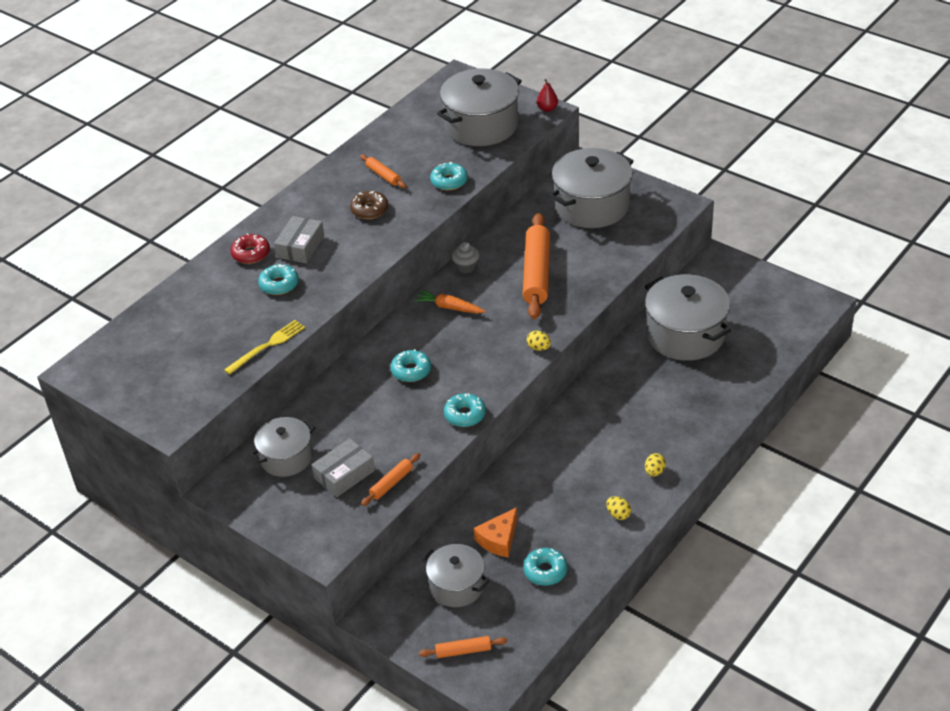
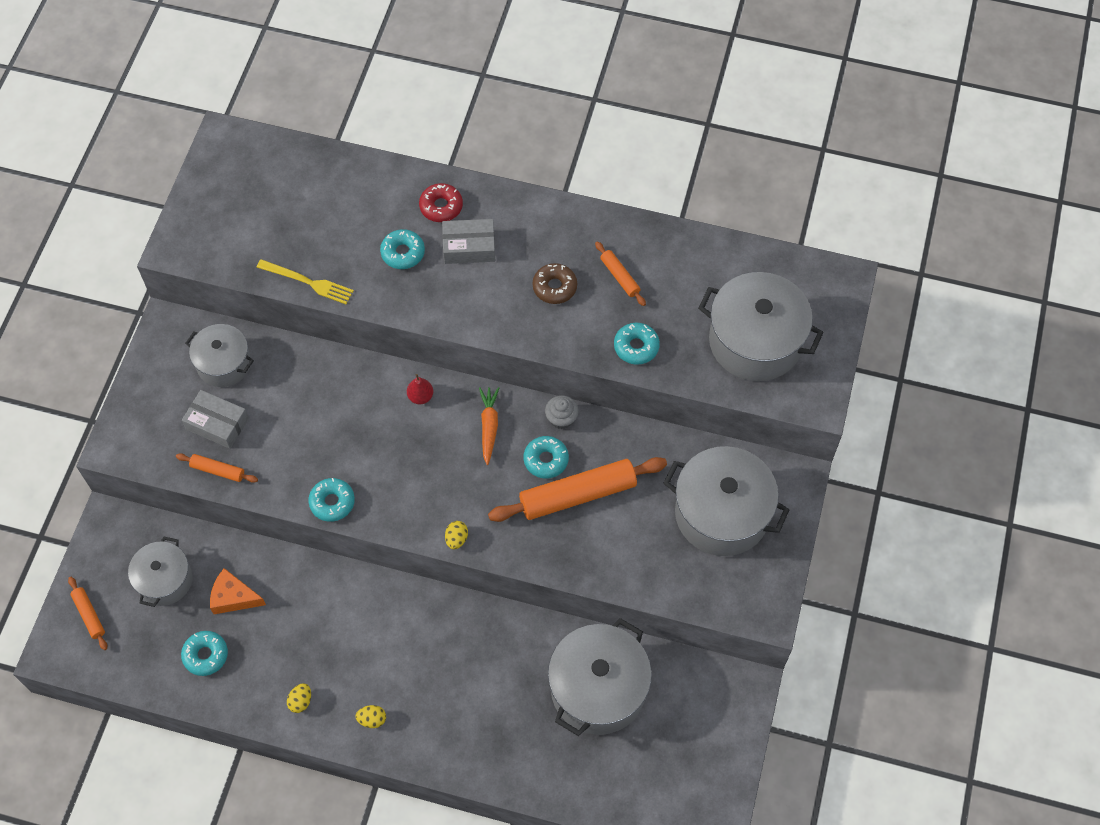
camera: 65 degrees right, 20 degrees up
(383, 175) = (620, 277): orange rolling pin -> orange rolling pin turned 60 degrees counterclockwise
(411, 370) = (379, 427): turquoise donut -> turquoise donut (546, 460)
(547, 109) = (820, 401): red pear -> red pear (420, 396)

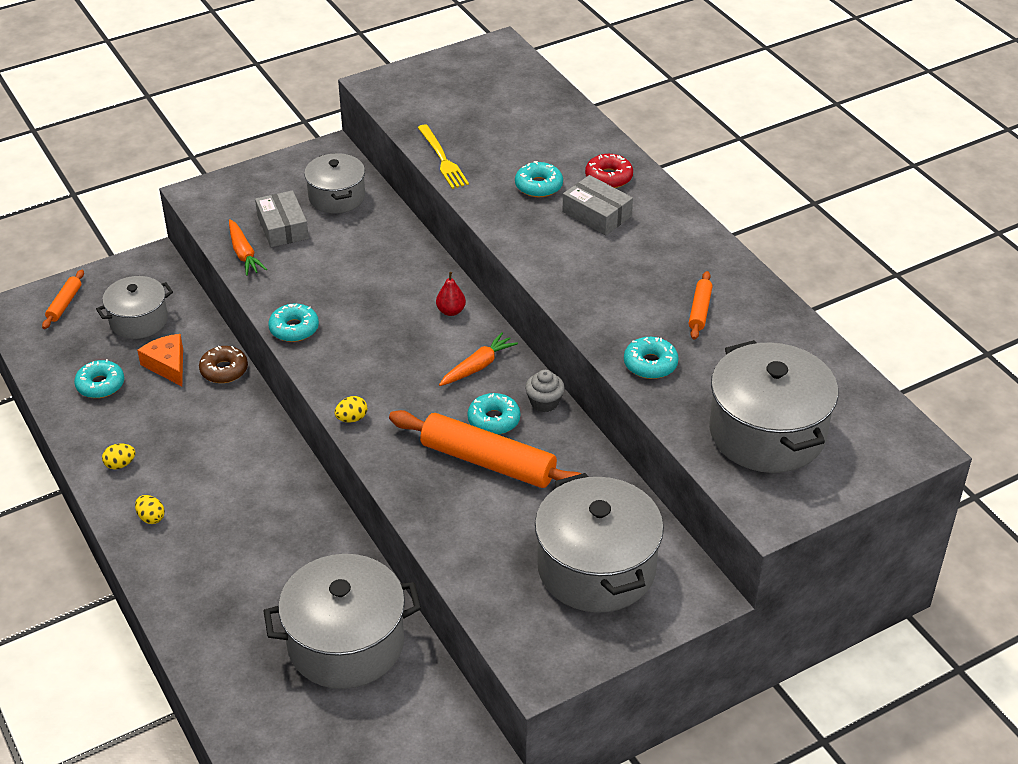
camera: 45 degrees right, 20 degrees down
(218, 470) = (244, 254): orange rolling pin -> orange carrot
(554, 287) = (633, 282): brown donut -> brown donut (224, 370)

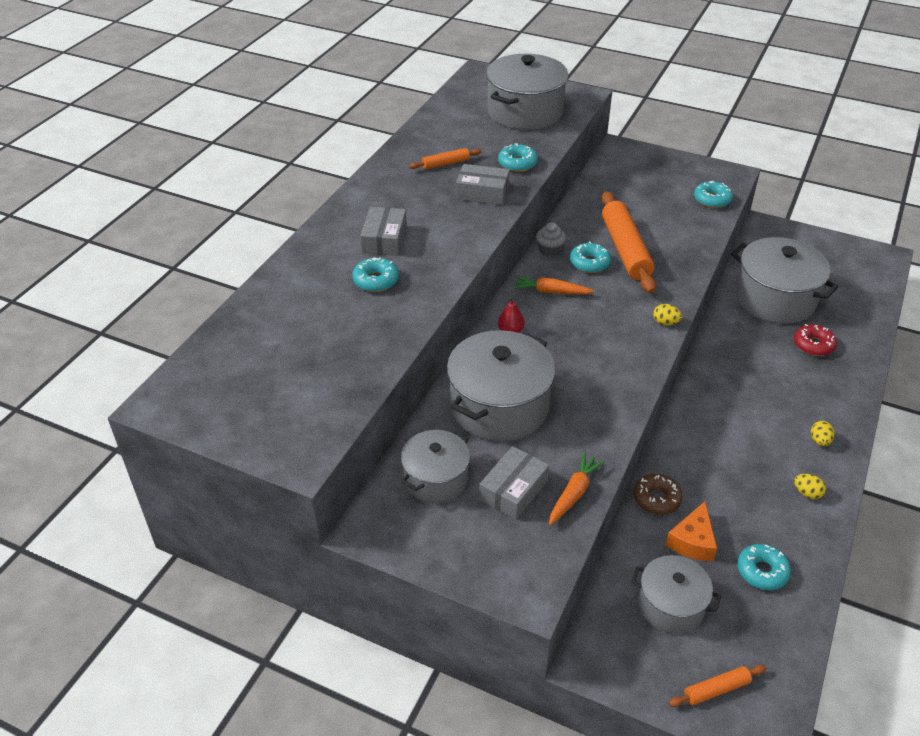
camera: 125 degrees left, 0 degrees up
(294, 328) = (621, 403): turquoise donut -> turquoise donut (712, 200)
(442, 159) = (388, 349): yellow fork -> none
(596, 568) = (647, 183): grey pot -> grey pot (499, 406)
(608, 177) = (330, 252): red donut -> red donut (813, 345)
(616, 310) = (482, 192): none -> grey box

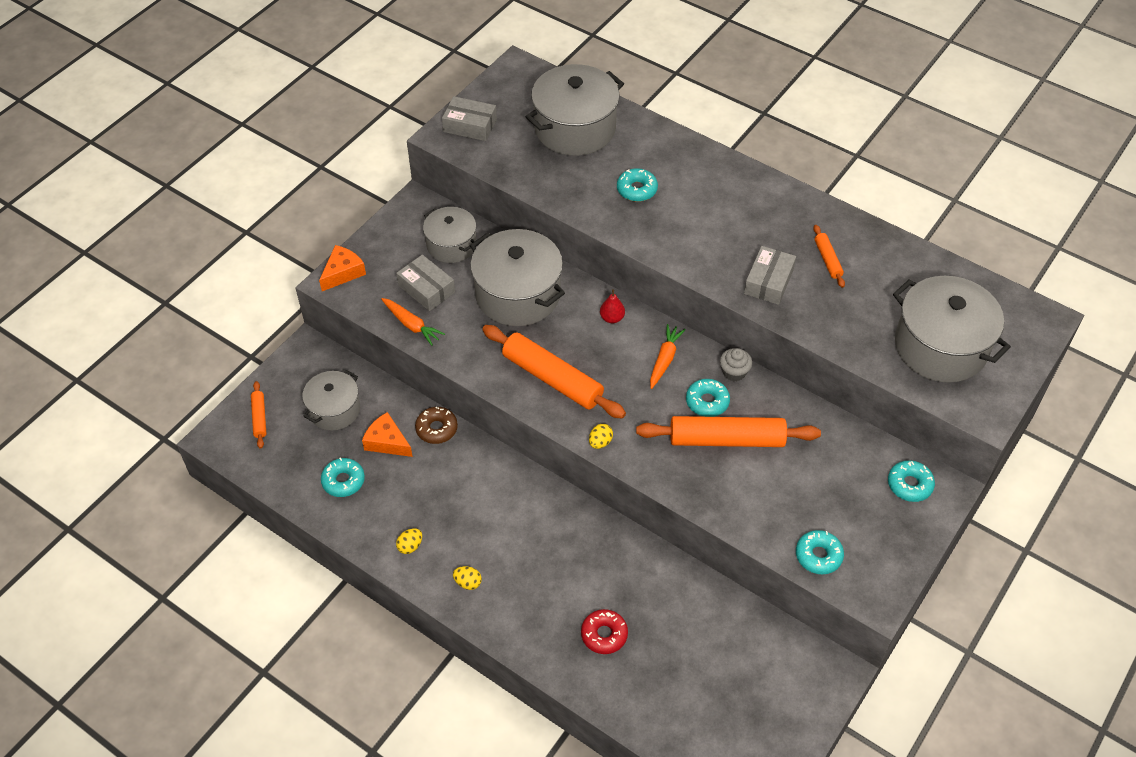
camera: 100 degrees right, 10 degrees up
(384, 239) = (697, 200): grey box -> grey box (470, 125)
(510, 586) = (343, 273): none -> orange cheese
(517, 163) = (823, 319): turquoise donut -> turquoise donut (909, 485)
(604, 364) = (552, 378): none -> orange rolling pin
(774, 299) = (689, 625): grey pot -> grey pot (575, 128)

